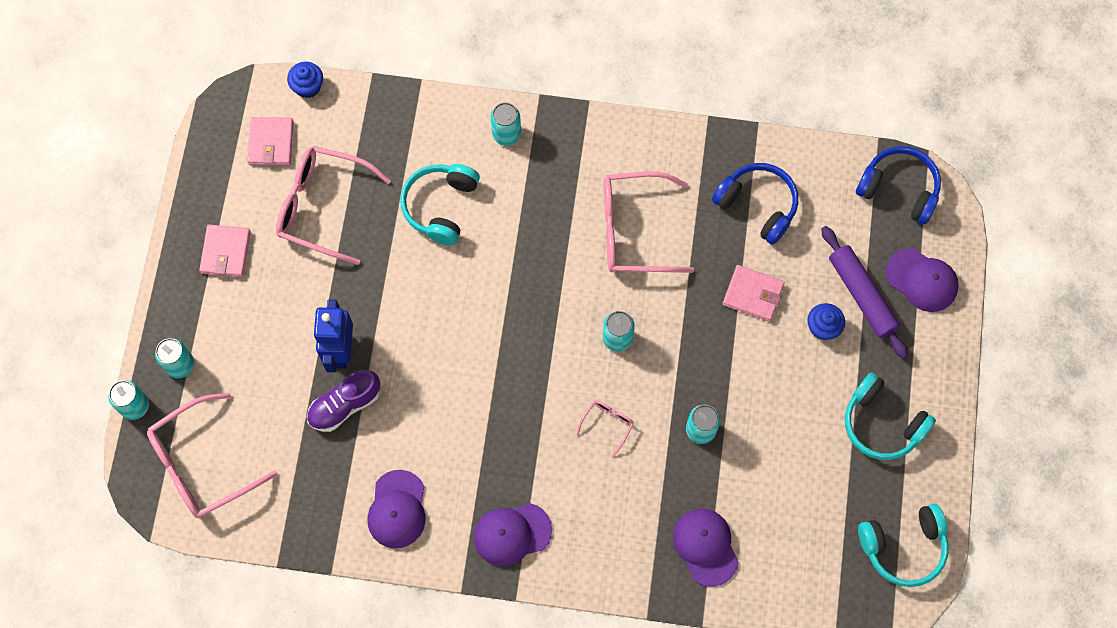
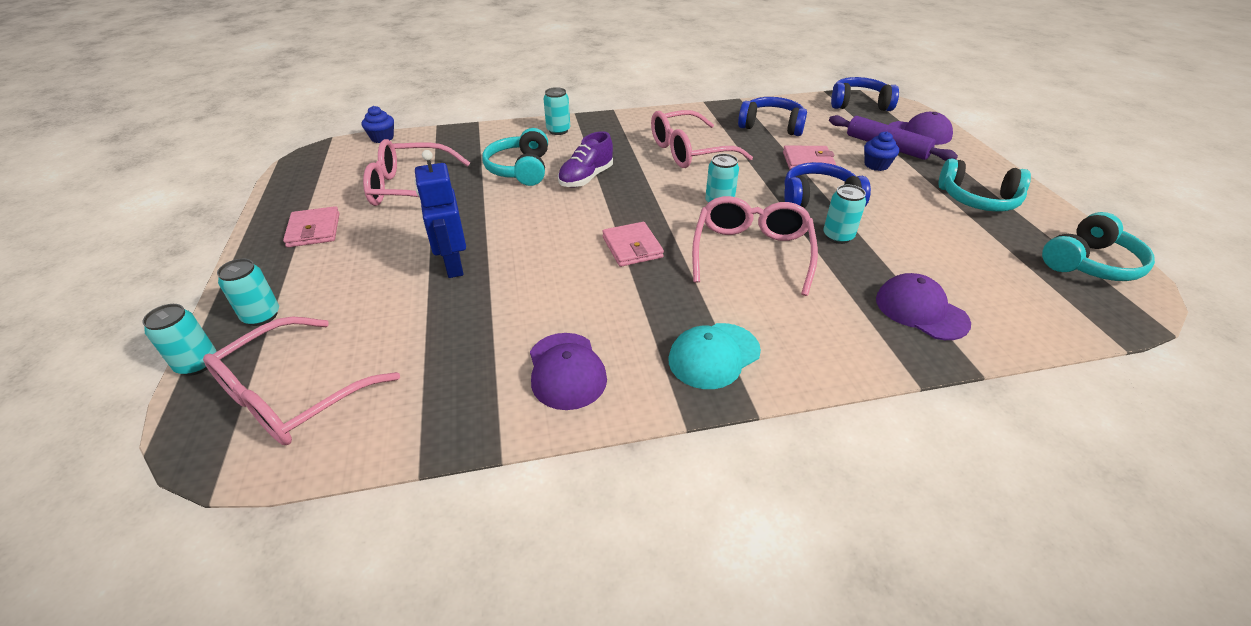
camera: 20 degrees left, 30 degrees down
(271, 143) = (353, 167): pink wallet -> pink wallet (632, 247)
(345, 405) = (470, 302): purple shoe -> purple shoe (586, 178)
(512, 534) = (714, 356): purple cap -> turquoise cap
(607, 424) = (751, 252): pink glasses -> pink glasses, size x2.27
(720, 366) = (819, 199): none -> blue headphones

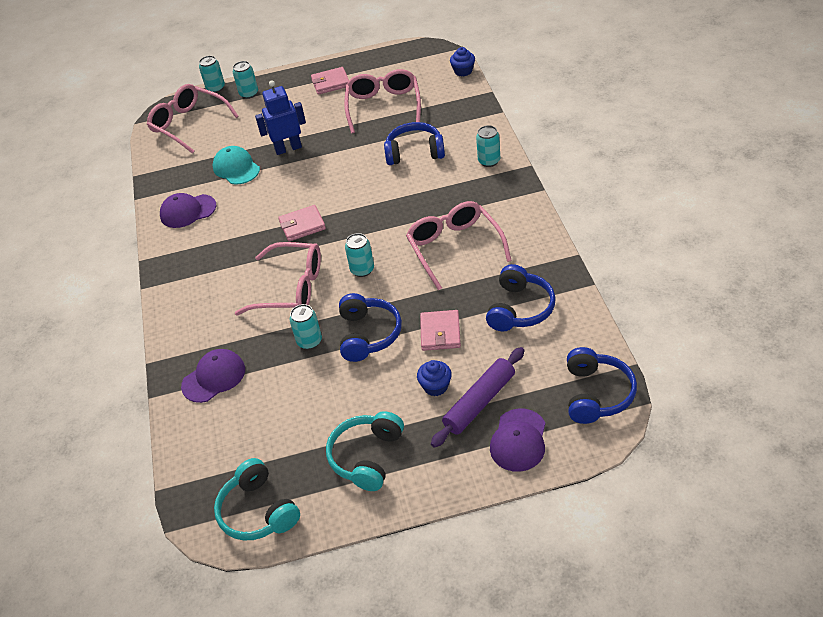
camera: 95 degrees right, 5 degrees up
(520, 169) = (415, 152): turquoise headphones -> blue headphones
(586, 178) = (401, 190): purple shoe -> none
(714, 356) = (188, 270): turquoise cap -> turquoise cap (236, 168)

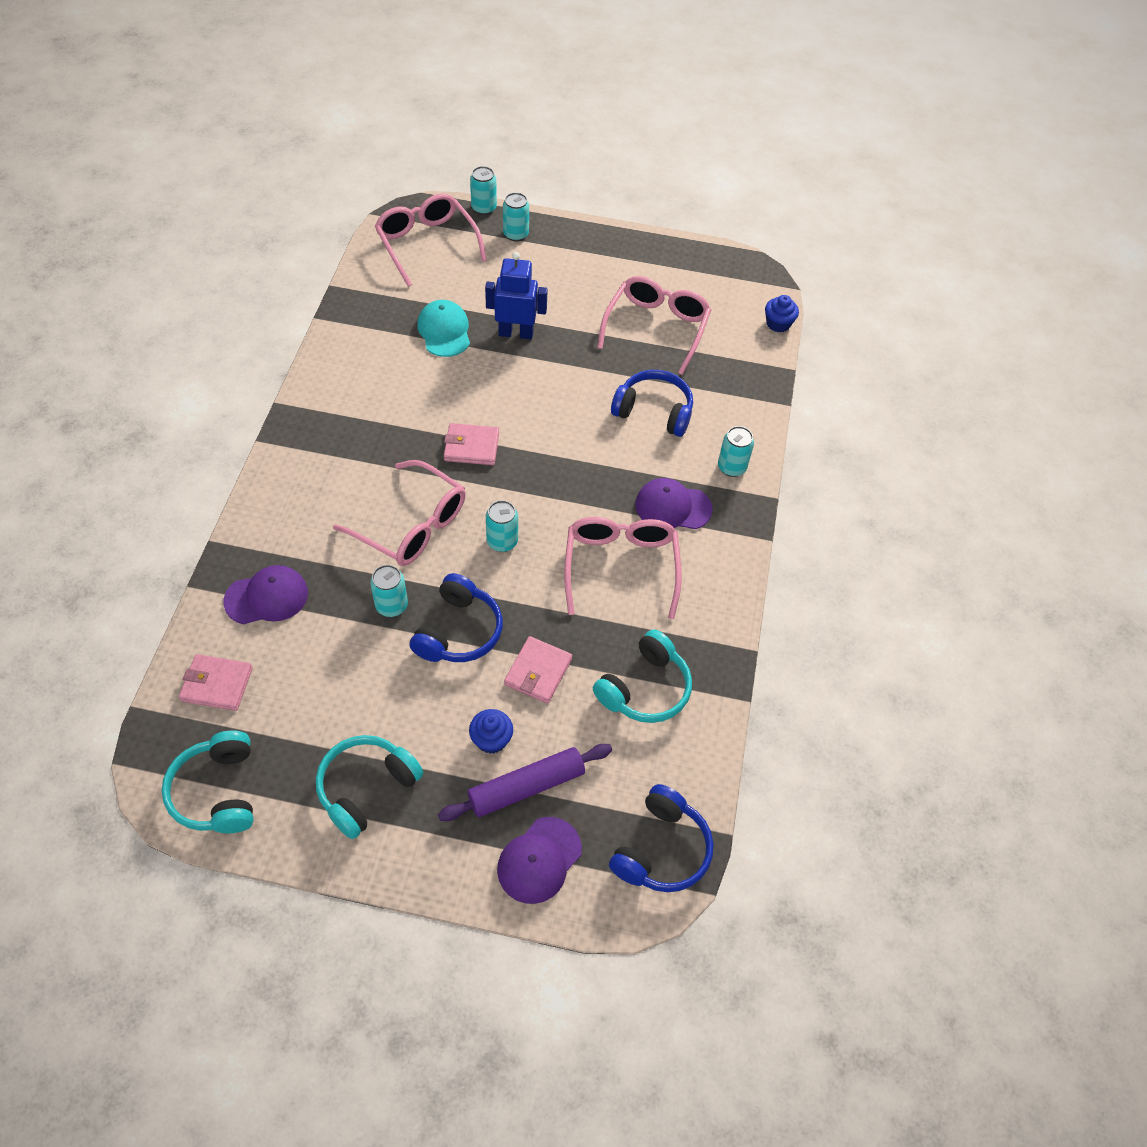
camera: 15 degrees right, 10 degrees up
(188, 211) = (360, 363): purple cap -> purple cap (672, 507)
(330, 83) = (615, 264): pink wallet -> pink wallet (217, 684)
(520, 309) = (645, 688): blue headphones -> turquoise headphones

